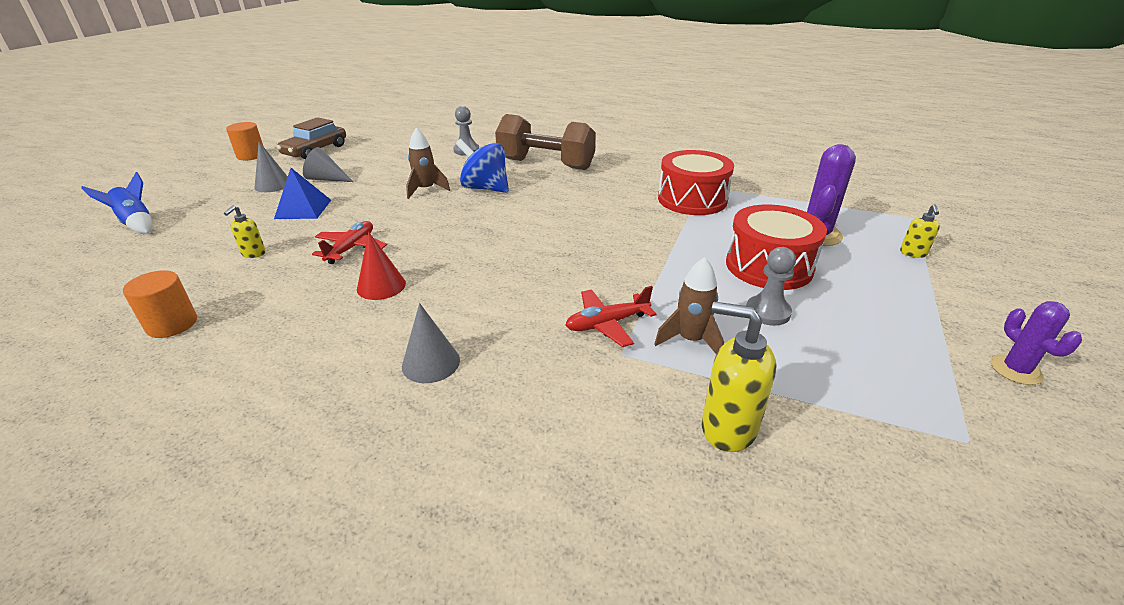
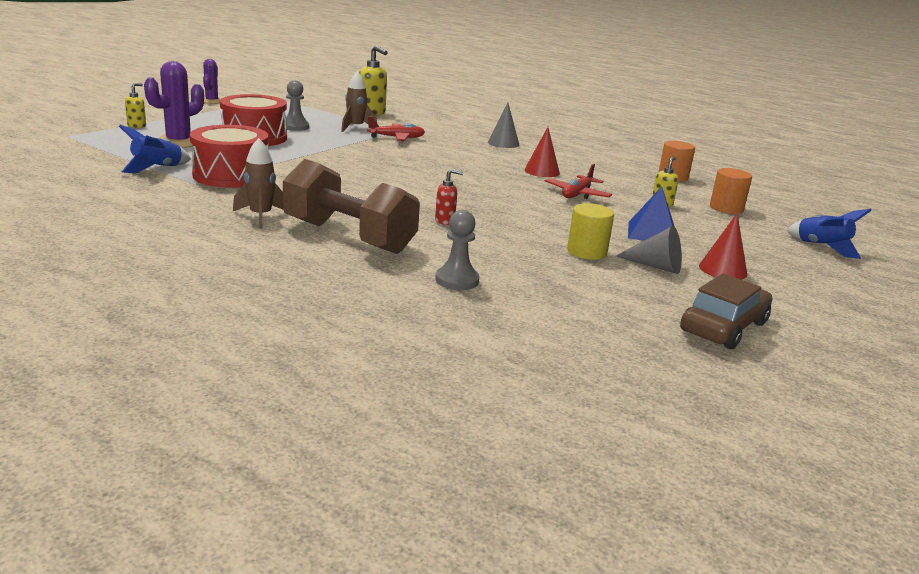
camera: 170 degrees left, 10 degrees down
(251, 155) = (830, 334): orange cylinder -> orange cylinder (726, 208)
(273, 185) = (722, 270): grey cone -> red cone
(374, 181) = (586, 252): none -> yellow cylinder
(426, 190) = (517, 231): brown rocket -> brown rocket (260, 216)
(485, 188) = (445, 221): blue spinning top -> red soap dispenser
(756, 194) = (157, 168): none -> blue rocket

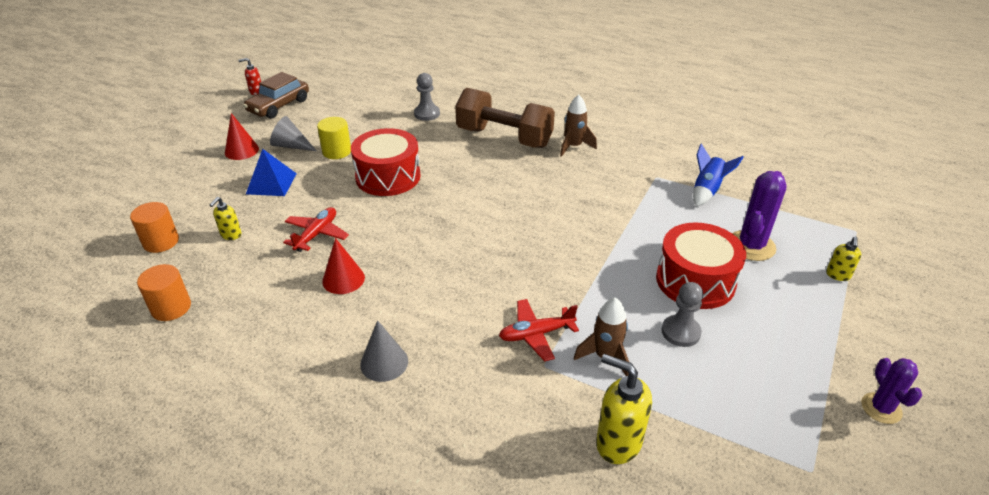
camera: 175 degrees right, 15 degrees up
(231, 175) = (641, 194): red drum -> red drum (388, 177)
(445, 221) = (442, 167): red soap dispenser -> red soap dispenser (256, 91)
(821, 247) = (124, 192): blue rocket -> none

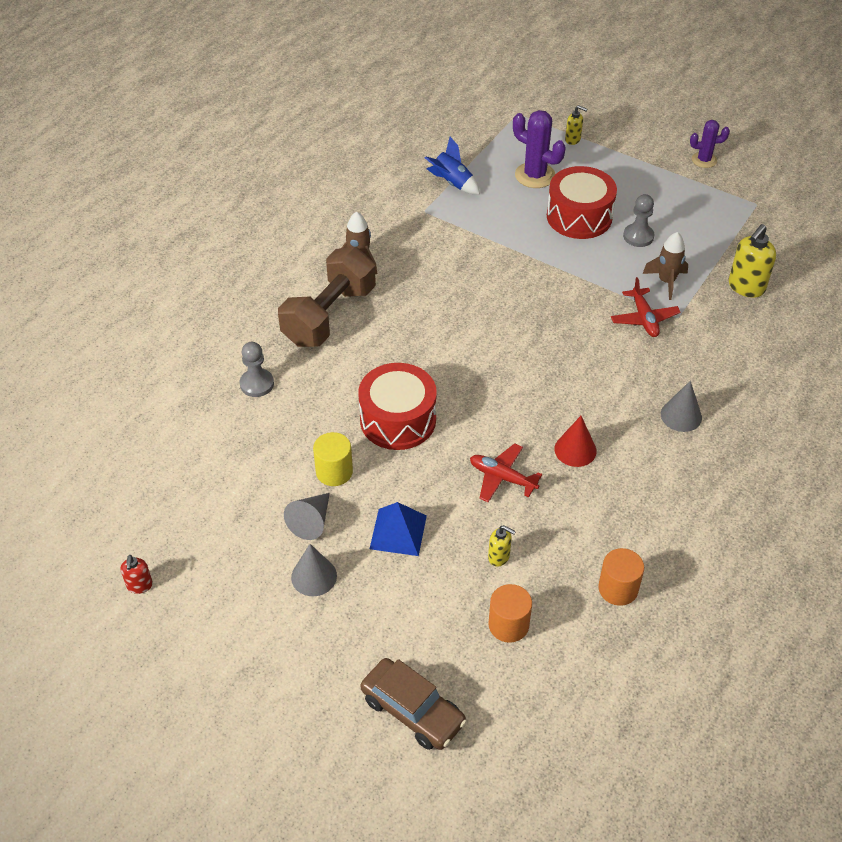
camera: 85 degrees left, 10 degrees up
(241, 150) = (314, 576): red cone -> grey cone
(279, 106) = (194, 549): brown car -> brown car (413, 710)

